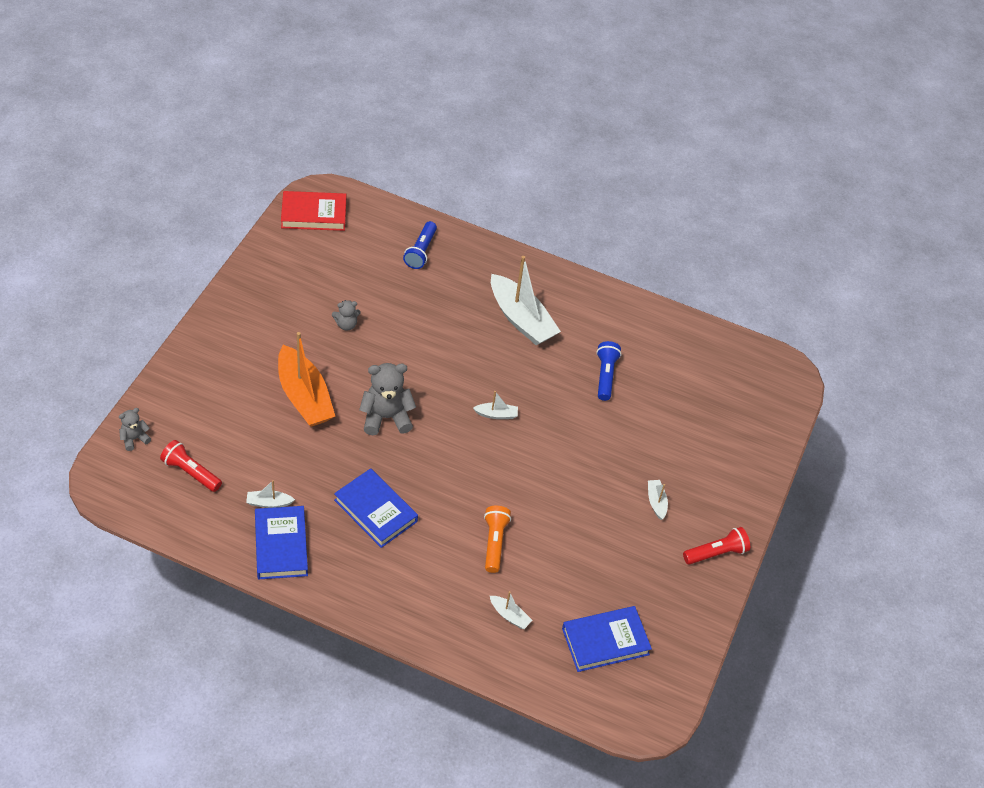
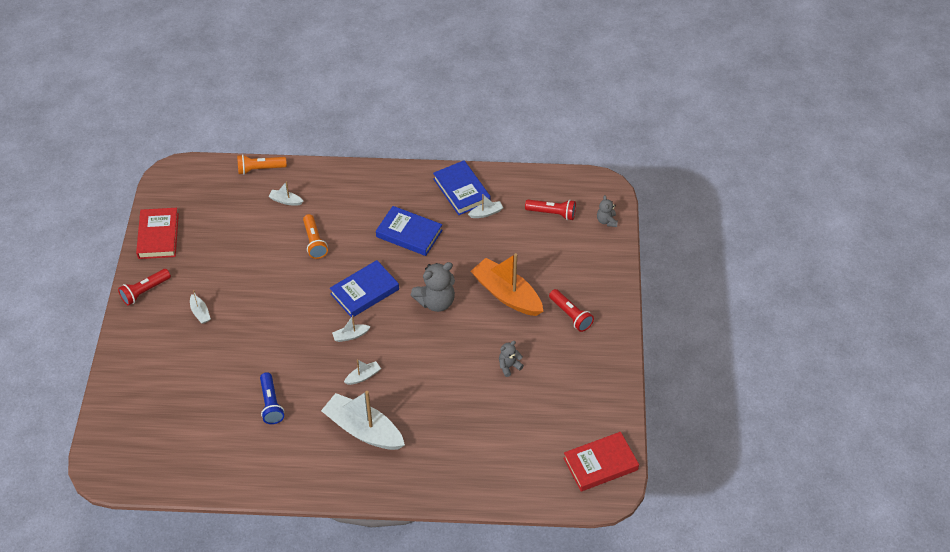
camera: 165 degrees right, 0 degrees up
(134, 439) = (606, 221): grey teddy bear -> grey teddy bear turned 135 degrees clockwise
(250, 350) = (570, 315): none -> red flashlight
(421, 251) = (483, 464): blue flashlight -> none
(500, 368) = (363, 376): none -> white boat
(527, 680) = (260, 169): none -> orange flashlight
(605, 641) = (214, 207): blue book -> blue book (364, 291)
(686, 624) = (158, 236): none -> red book

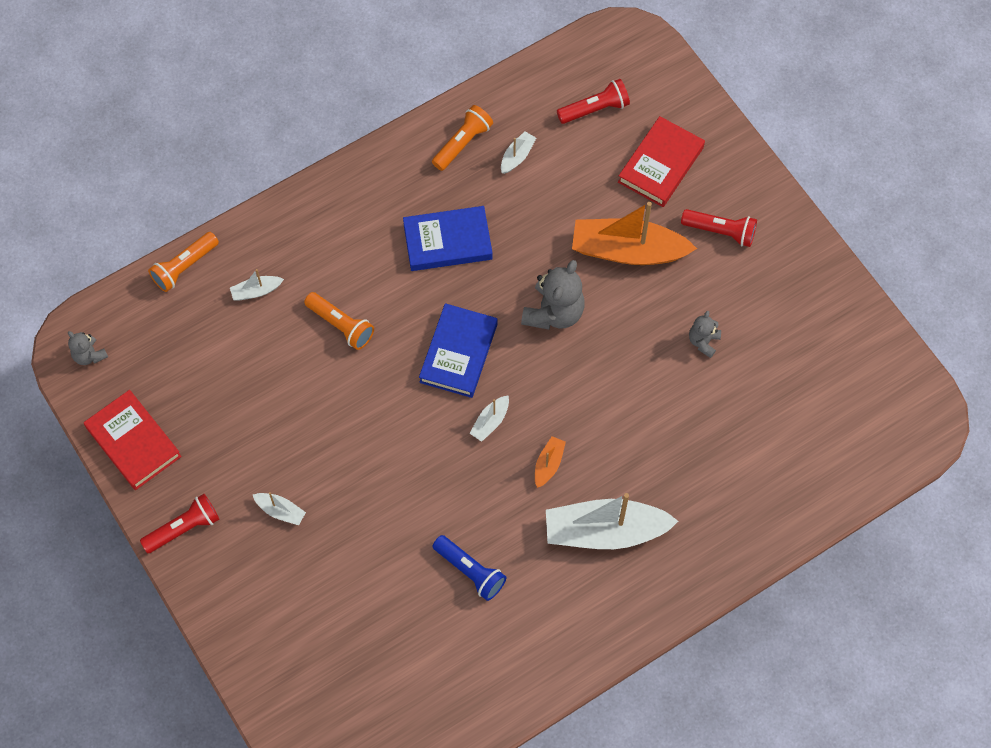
camera: 35 degrees left, 15 degrees up
(145, 291) = (184, 528): red flashlight -> red flashlight turned 135 degrees counterclockwise
(363, 376) = (548, 464): white boat -> orange boat
(461, 190) = (462, 143): blue book -> orange flashlight
(600, 464) = (895, 396): red book -> red book (660, 165)
(606, 221) = (665, 81): grey teddy bear -> grey teddy bear (89, 355)

